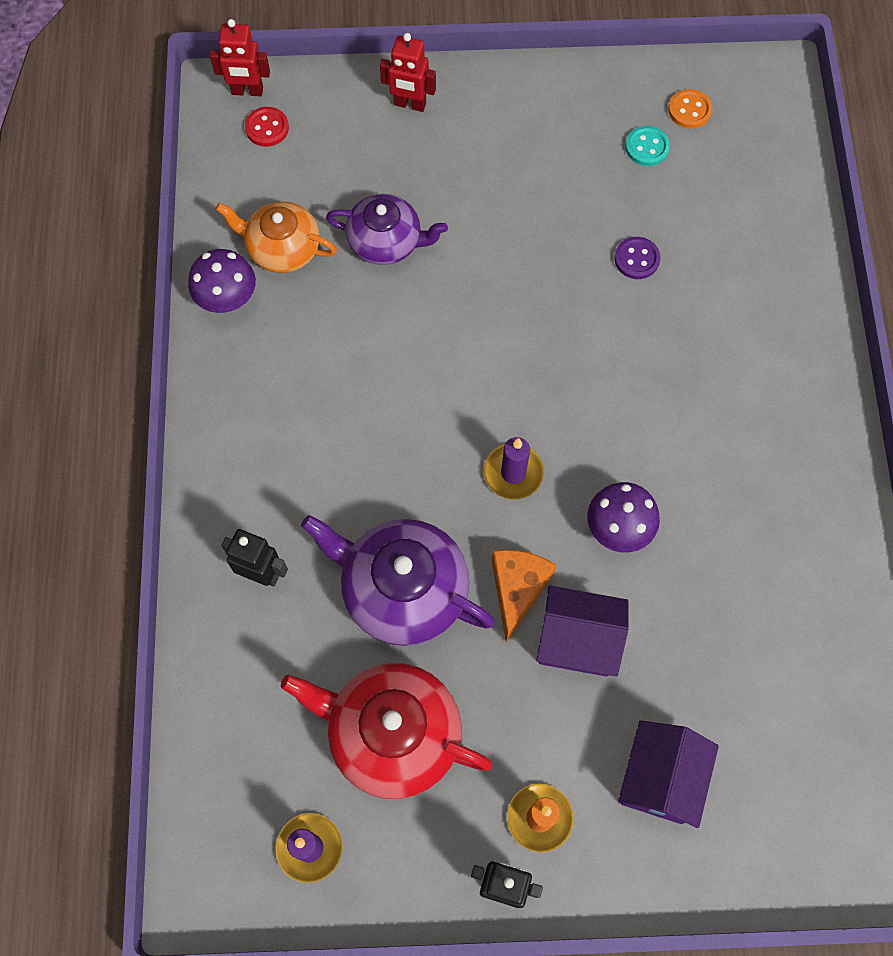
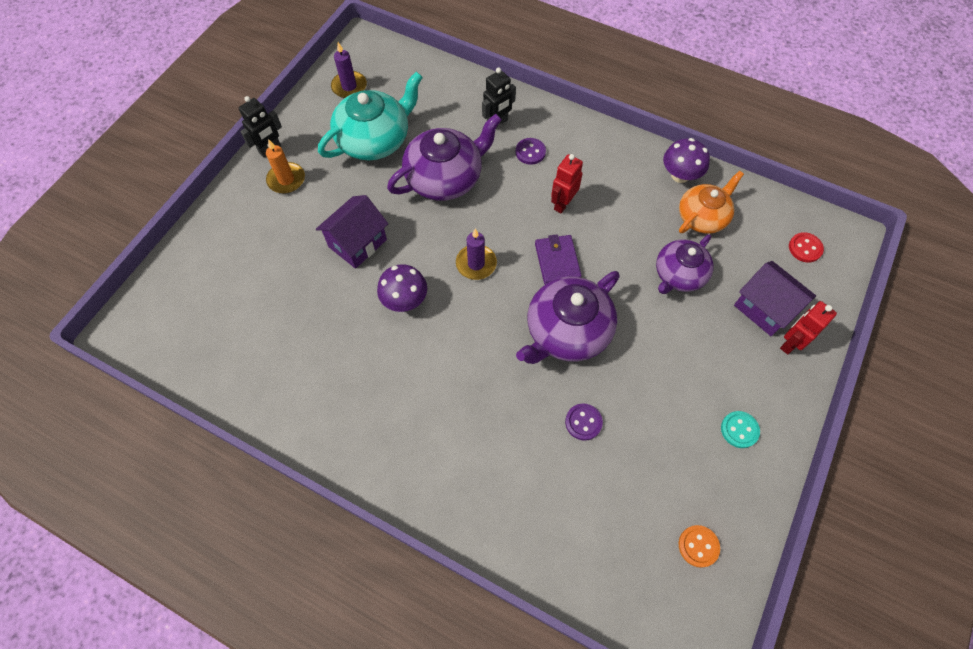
camera: 120 degrees right, 5 degrees down
(247, 91) = (842, 250): red robot -> red robot (562, 204)
(291, 500) = (530, 152): none -> purple button
(392, 734) = (374, 140): red teapot -> turquoise teapot
(450, 380) = (557, 261): none -> purple wallet
(517, 589) = (406, 230): orange cheese -> none
(539, 325) = (567, 331): none -> purple teapot
(647, 147) = (677, 489): turquoise button -> turquoise button (739, 430)
(660, 779) = (259, 242): purple house -> purple house (764, 308)

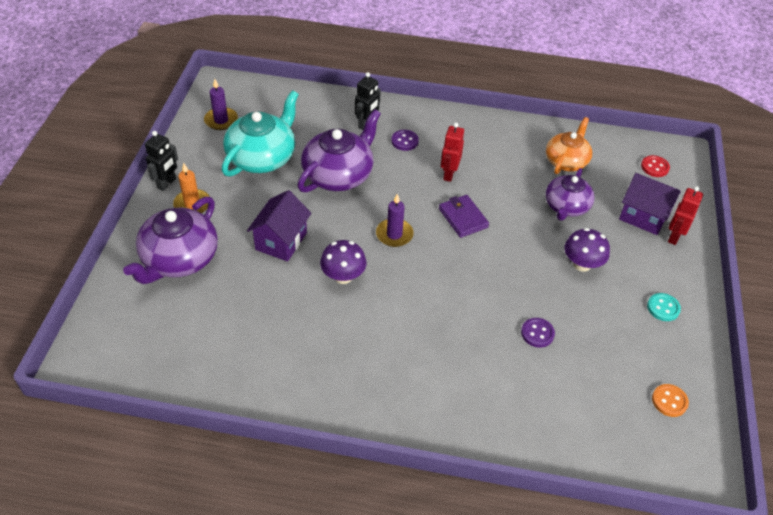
camera: 20 degrees left, 15 degrees down
(567, 331) = (494, 268): purple teapot -> purple teapot (179, 259)
(680, 175) = (535, 134): purple mushroom -> purple mushroom (582, 264)

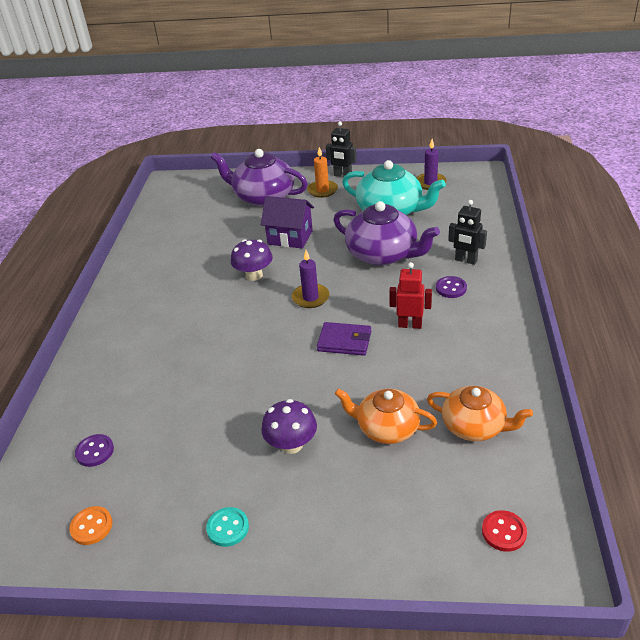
camera: 90 degrees right, 10 degrees down
(463, 218) = (344, 341): purple wallet -> purple wallet turned 45 degrees clockwise
(537, 333) = (189, 408): purple button -> purple button (95, 451)
(566, 206) = (387, 428): purple teapot -> orange teapot
(643, 216) = (390, 512): purple house -> none
(673, 236) = (358, 548): red robot -> none

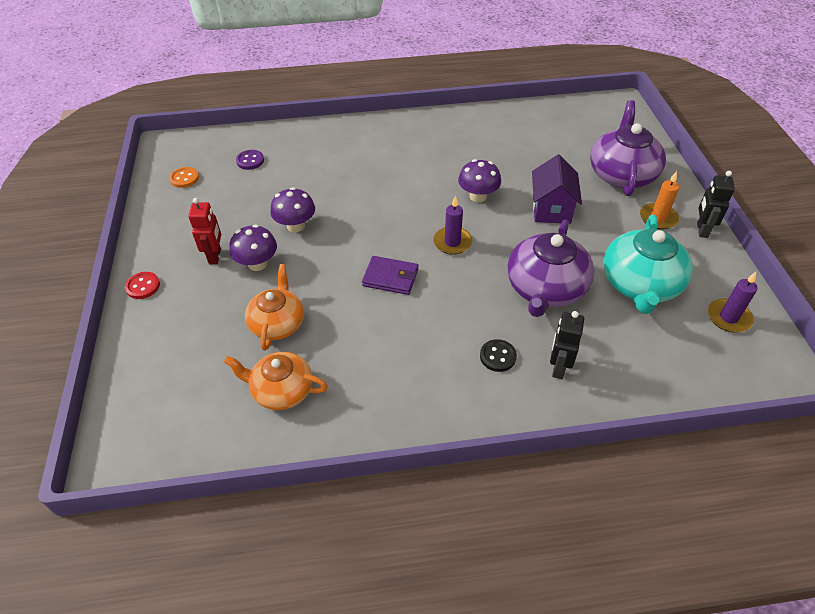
camera: 75 degrees right, 10 degrees up
(228, 528) = (177, 244): turquoise button -> none
(241, 409) = (296, 226): none -> purple mushroom
(344, 341) = (390, 277): purple wallet -> purple wallet turned 75 degrees counterclockwise
(410, 325) = (425, 325): red robot -> red robot (215, 256)
(451, 288) = (498, 356): purple button -> black button
(474, 426) = (282, 390): orange teapot -> orange teapot turned 90 degrees clockwise
(504, 532) = (158, 418): red button -> red button (143, 286)

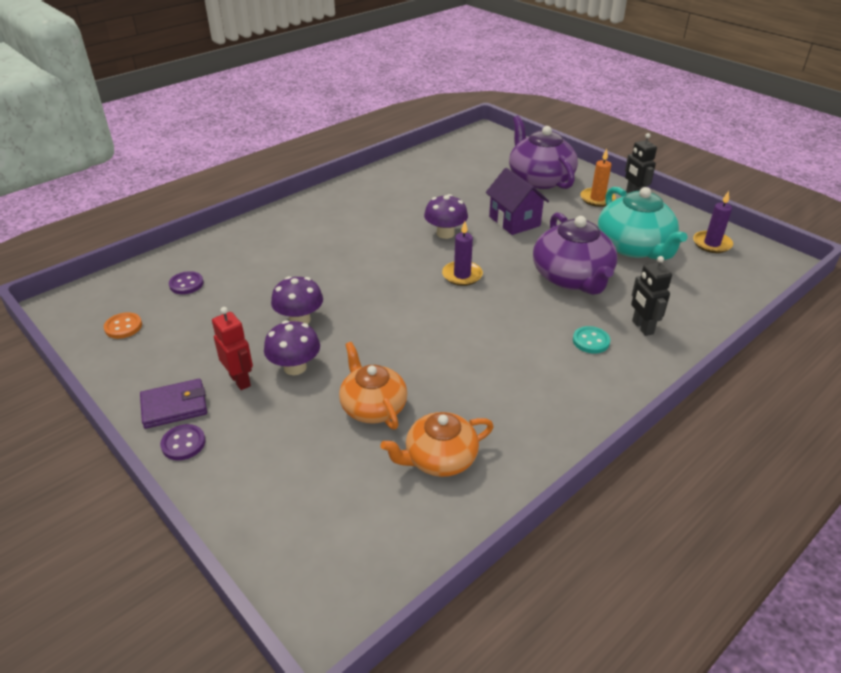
camera: 35 degrees left, 10 degrees down
(143, 286) = (183, 443): red button -> purple button
(390, 277) = (438, 323): purple wallet -> purple wallet (174, 406)
(498, 356) = (591, 341): black button -> turquoise button

